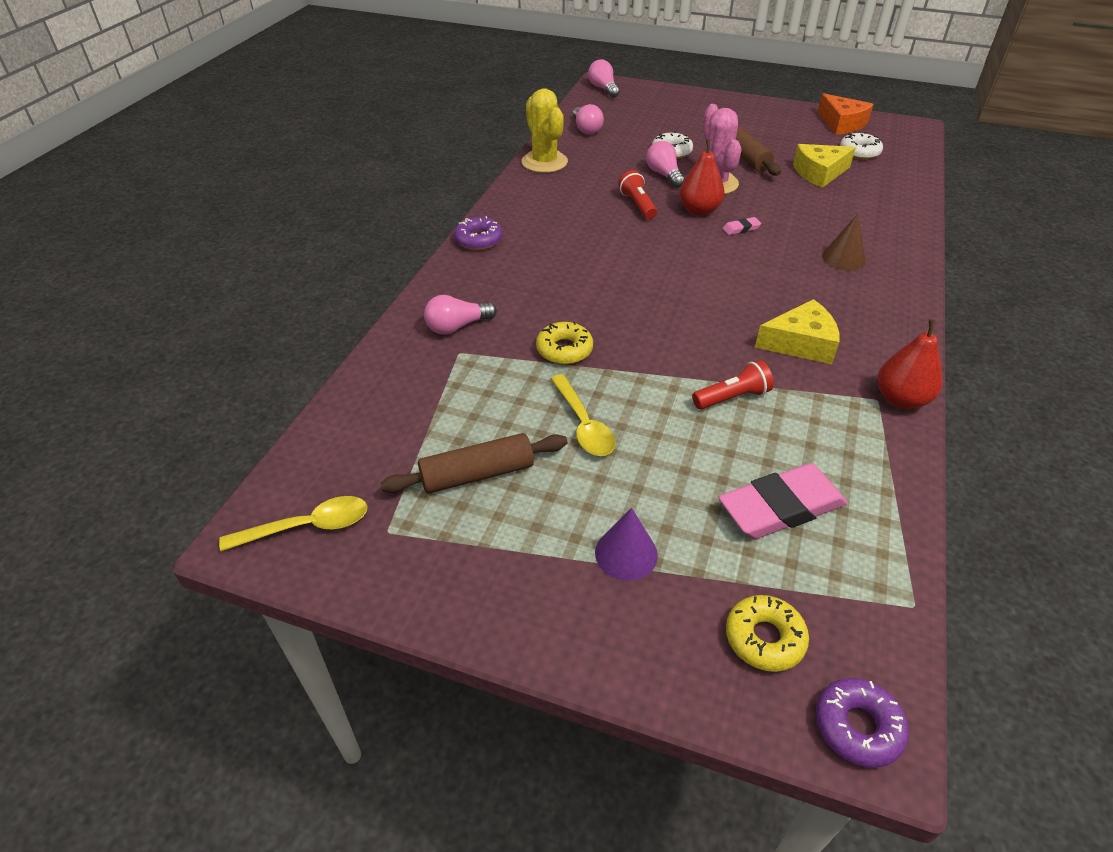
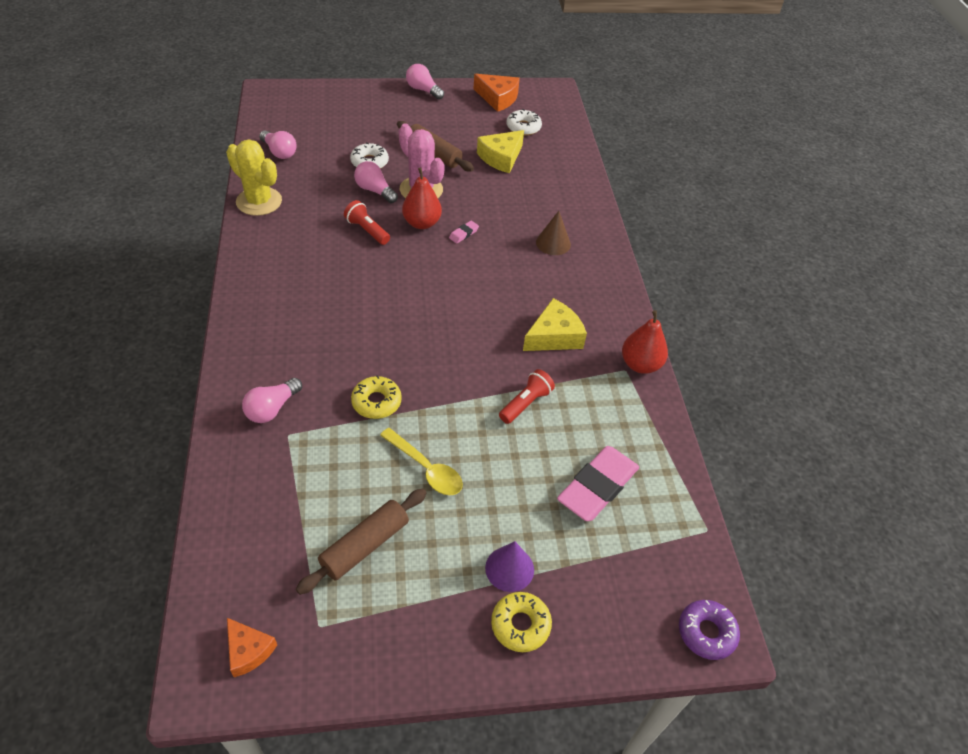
camera: 30 degrees left, 5 degrees up
(307, 527) = (248, 650): yellow spoon -> orange cheese
(478, 240) = (242, 308): purple donut -> none
(603, 89) = (272, 98): pink light bulb -> pink light bulb (423, 90)
(764, 638) = (628, 595): yellow donut -> yellow donut (520, 625)

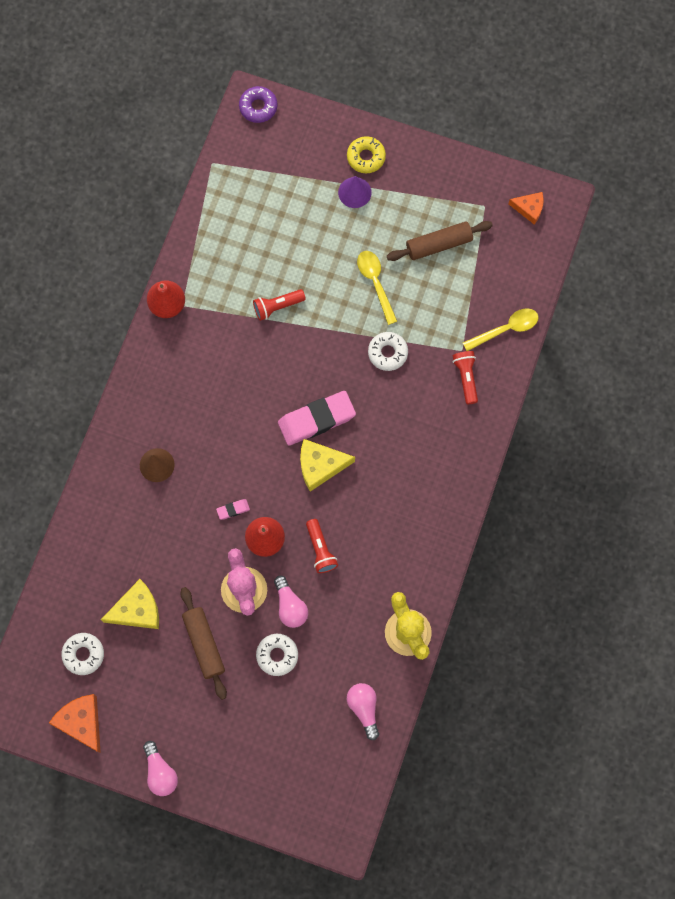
camera: 150 degrees left, 25 degrees up
(238, 476) = (505, 329): none -> yellow spoon
(248, 650) = (529, 209): orange cheese -> orange cheese turned 120 degrees clockwise
(272, 408) = (466, 378): pink light bulb -> red flashlight
(376, 402) = (387, 353): yellow donut -> white donut
(554, 336) = (219, 360): yellow cheese -> yellow cheese (320, 466)
(597, 486) = (265, 221): pink eraser -> pink eraser (316, 420)

